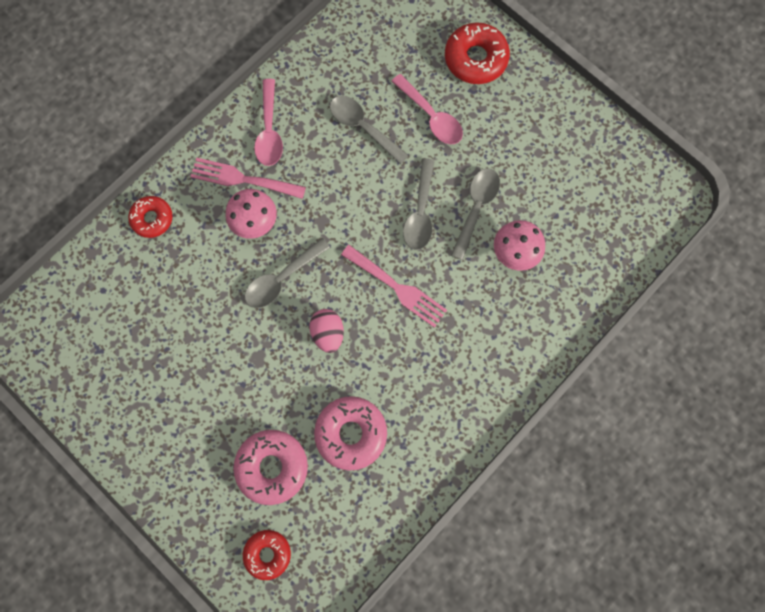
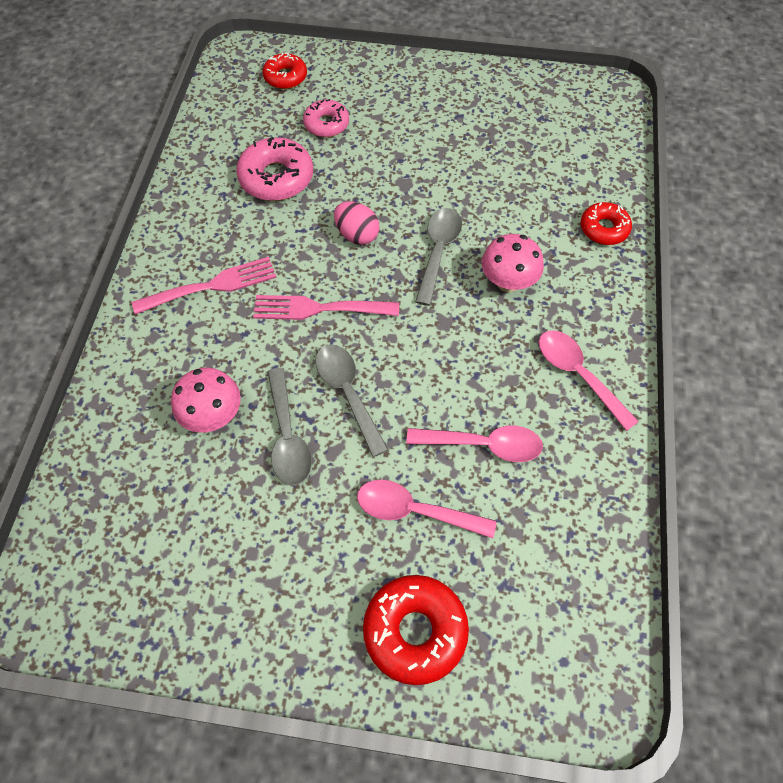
camera: 145 degrees right, 15 degrees down
(242, 179) = (558, 312): pink fork -> pink fork (212, 286)
(272, 466) = (326, 124): pink donut -> pink donut, size x0.64
(363, 127) = (483, 445): grey spoon -> pink spoon

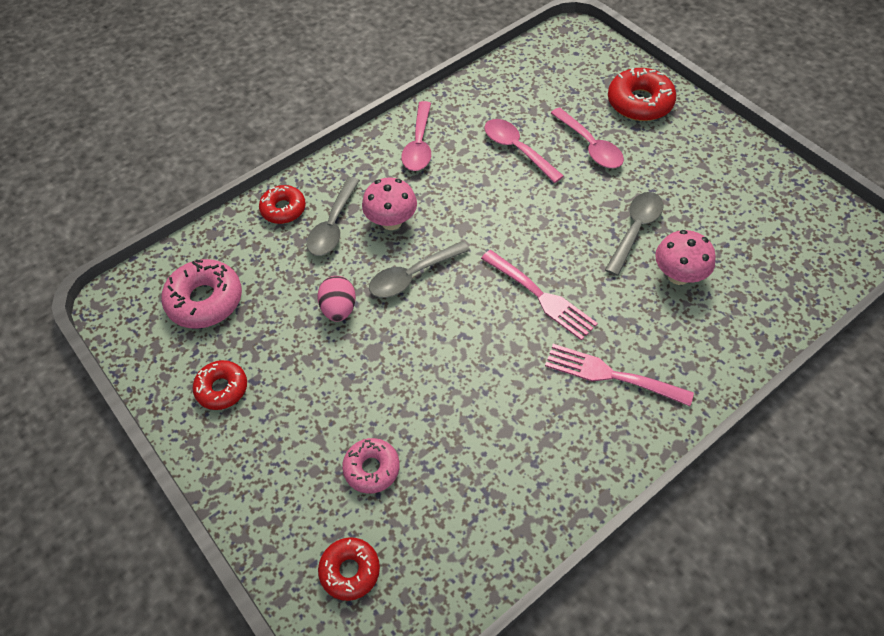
camera: 135 degrees left, 5 degrees down
(276, 178) = (472, 442): pink donut -> pink donut (205, 300)
(348, 393) = (572, 228): grey spoon -> grey spoon (333, 225)
(357, 235) = (457, 333): pink egg -> pink egg (339, 309)
(472, 99) = (222, 388): none -> red donut

